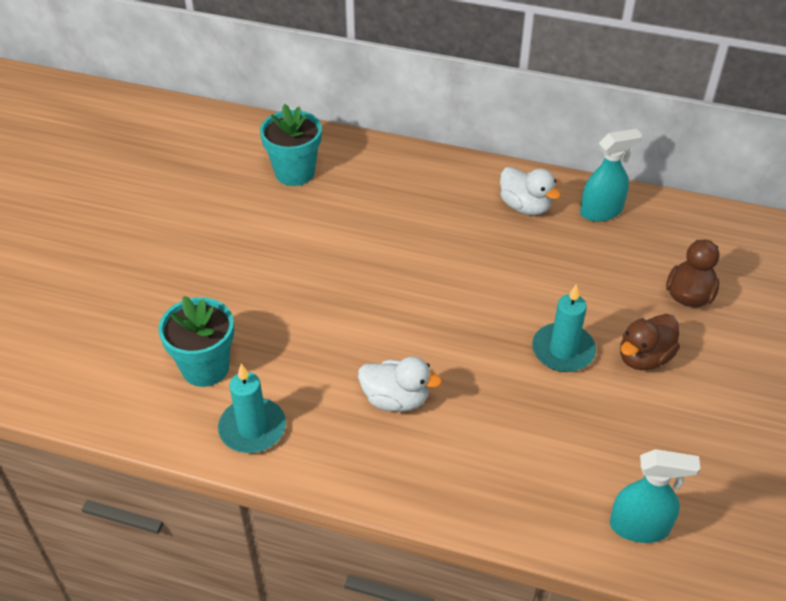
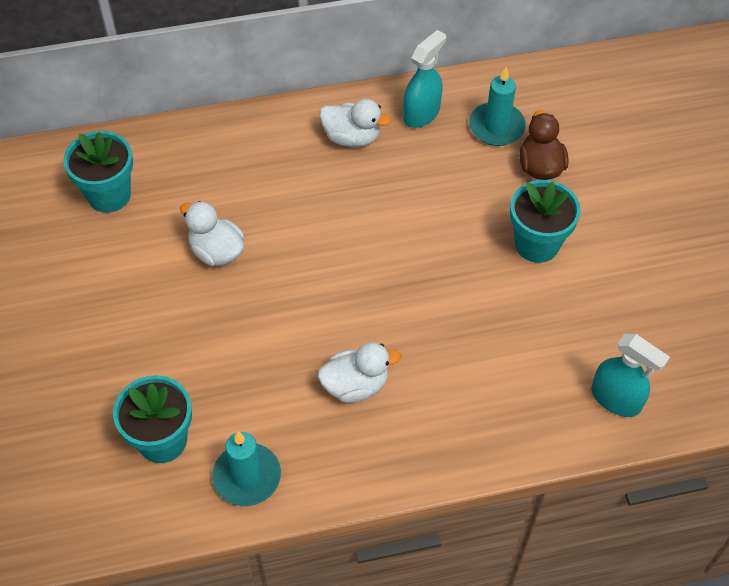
camera: 30 degrees left, 10 degrees up
(350, 246) = (216, 251): none -> white duck
(563, 350) = (468, 269): turquoise candle -> turquoise candle (496, 127)
(640, 527) = (616, 399): turquoise spray bottle -> turquoise spray bottle turned 60 degrees clockwise
(644, 357) = (537, 244): brown duck -> turquoise flower pot

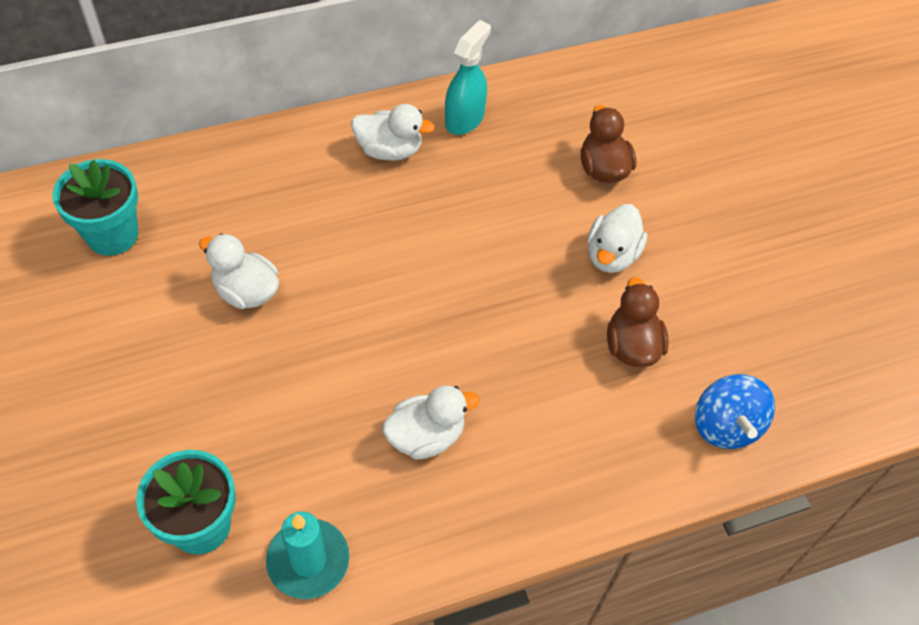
camera: 10 degrees left, 0 degrees up
(496, 127) = (549, 128): turquoise candle -> none
(537, 244) = (611, 255): turquoise flower pot -> white duck
(543, 324) = (632, 346): none -> brown duck
(616, 399) = (725, 425): turquoise spray bottle -> blue spinning top

